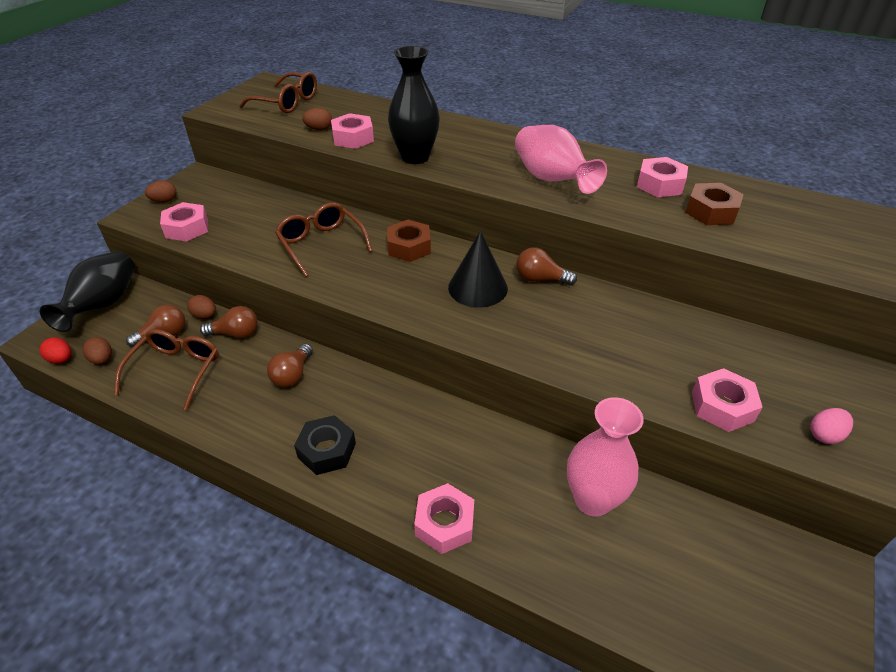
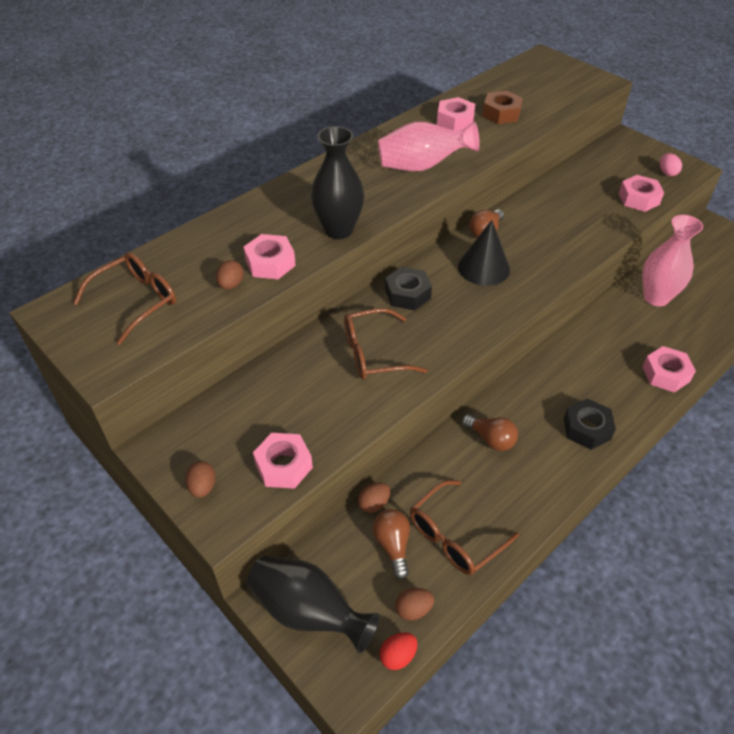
camera: 70 degrees left, 5 degrees up
(175, 371) = (455, 536): brown glasses -> brown glasses turned 75 degrees counterclockwise
(236, 334) = (415, 478): brown light bulb -> none
(409, 247) = (407, 294): brown nut -> black nut

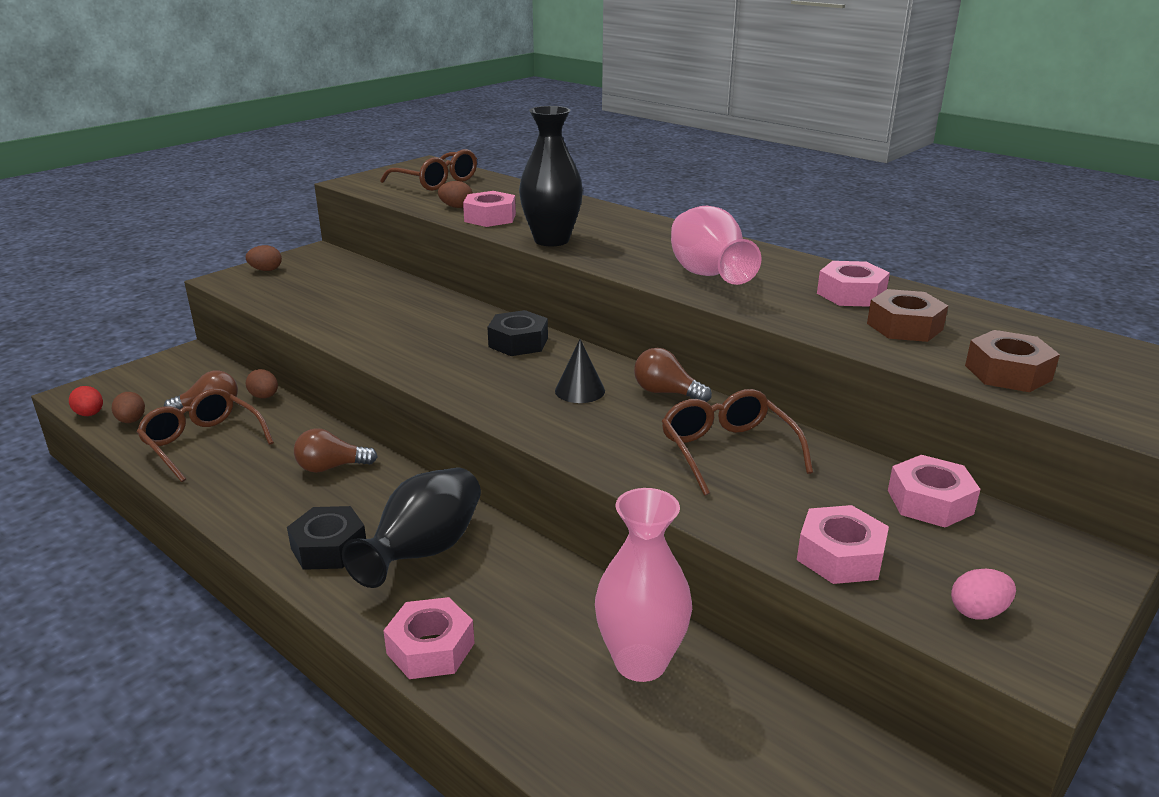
camera: 85 degrees right, 20 degrees down
(284, 466) = (275, 296): pink nut -> pink nut (930, 502)
(308, 611) = (162, 372): black vase -> black vase (424, 551)
(374, 353) = (415, 328): brown glasses -> brown glasses (728, 451)
(483, 268) = (580, 390): black cone -> black cone, size x0.64
(491, 439) = (331, 467): brown light bulb -> brown light bulb turned 45 degrees clockwise
(554, 98) = (1008, 373): none -> brown nut

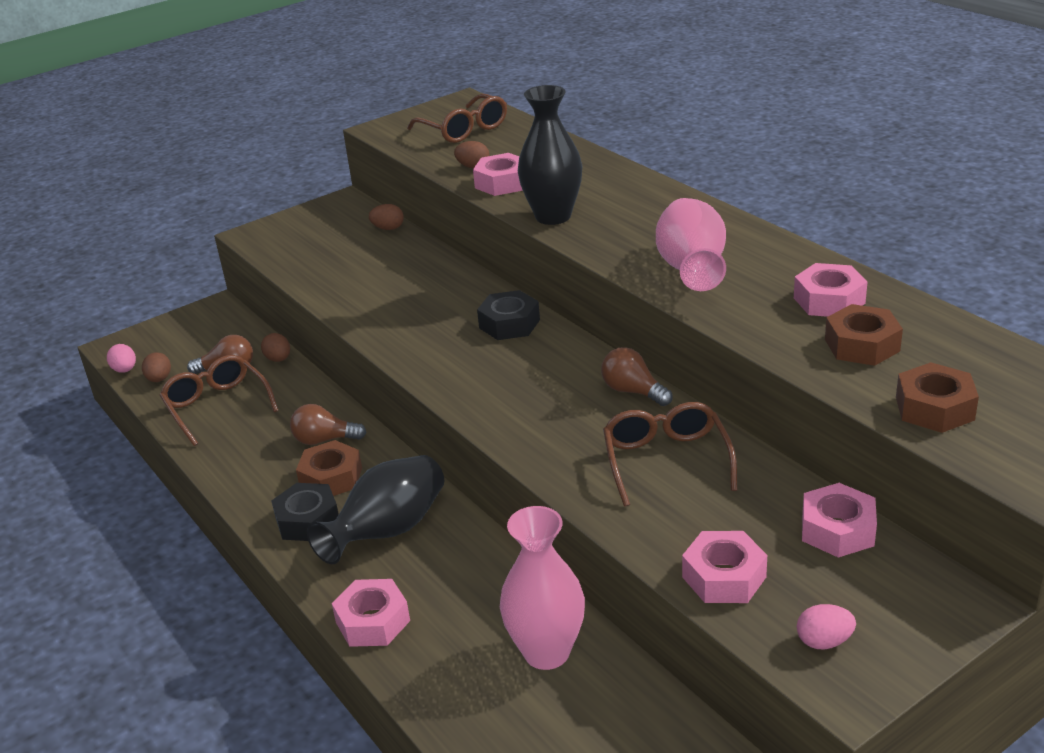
camera: 15 degrees right, 5 degrees up
(90, 414) = (125, 370): red egg -> pink egg
(266, 270) = (291, 224): brown egg -> brown egg (388, 228)
(346, 503) = (331, 478): none -> brown nut
(580, 390) = (550, 384): black cone -> none

